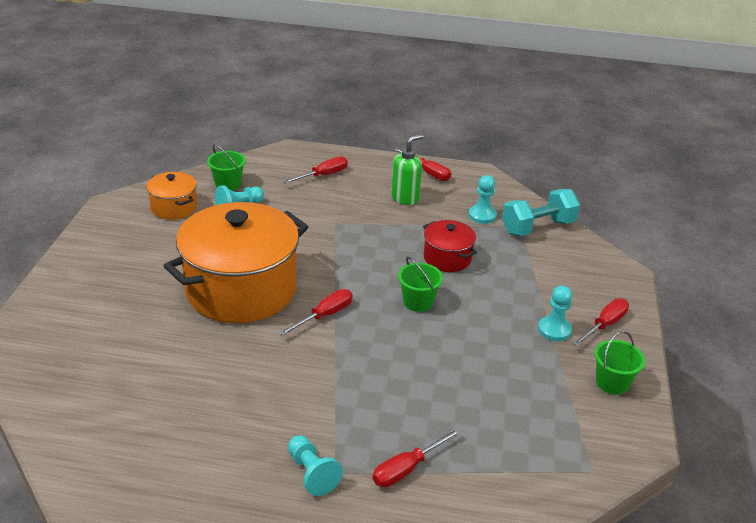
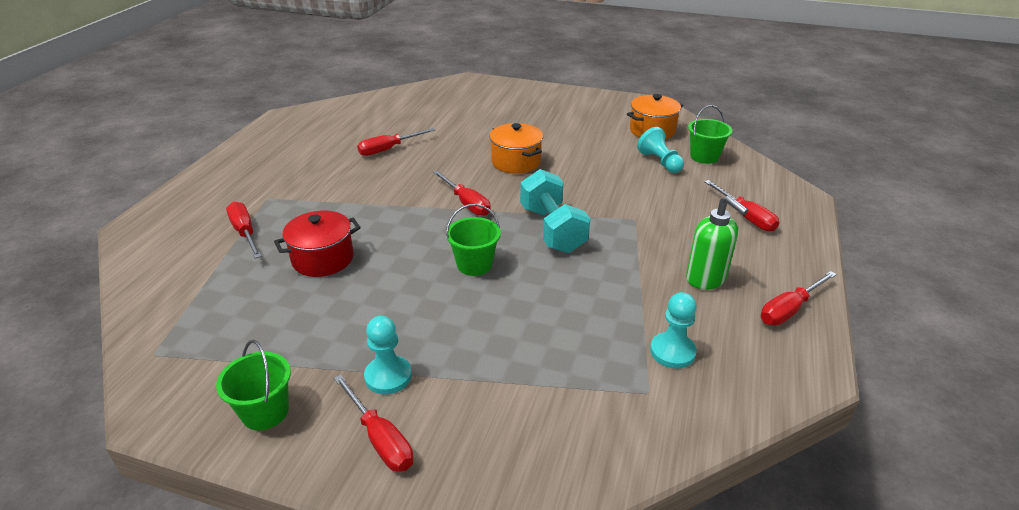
camera: 100 degrees right, 0 degrees up
(212, 389) = (388, 149): none -> red screwdriver
(241, 289) = (516, 162): orange pot -> orange pot, size x0.47
(312, 473) = (273, 187): turquoise pawn -> none
(447, 258) = (560, 299): red pot -> red pot (323, 259)
(538, 227) = (646, 416): turquoise dumbbell -> turquoise dumbbell (552, 229)

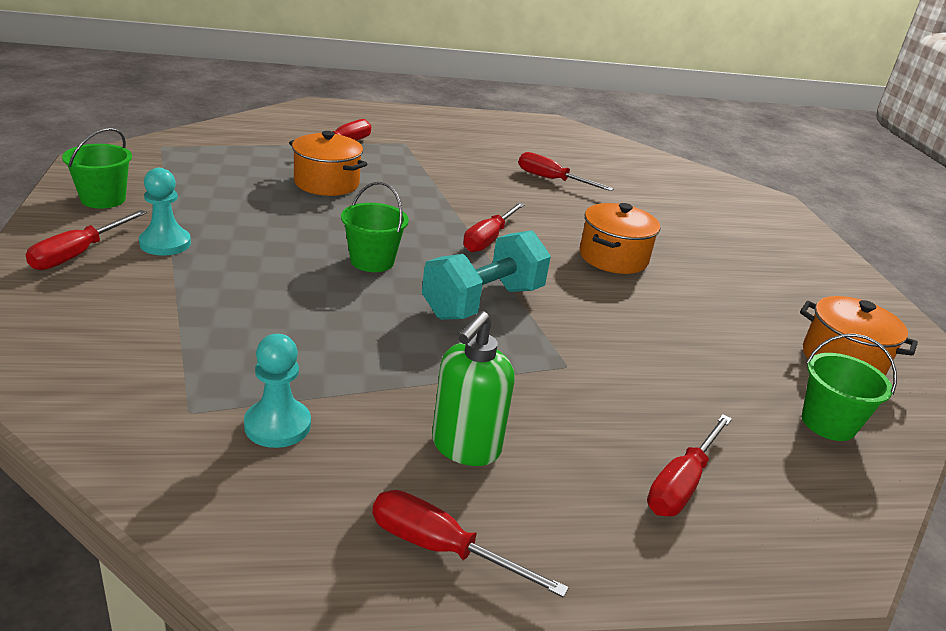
camera: 60 degrees right, 5 degrees down
(323, 259) = (326, 183): red pot -> orange pot
(660, 162) = (752, 376): turquoise pawn -> none

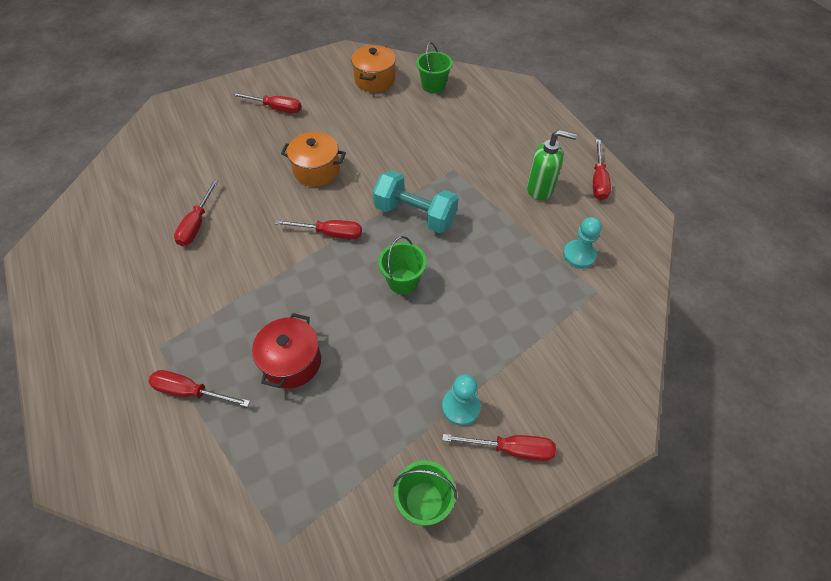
camera: 105 degrees left, 25 degrees up
(326, 183) = (292, 362): orange pot -> red pot
(681, 484) = (509, 124): red screwdriver -> red screwdriver (276, 108)

